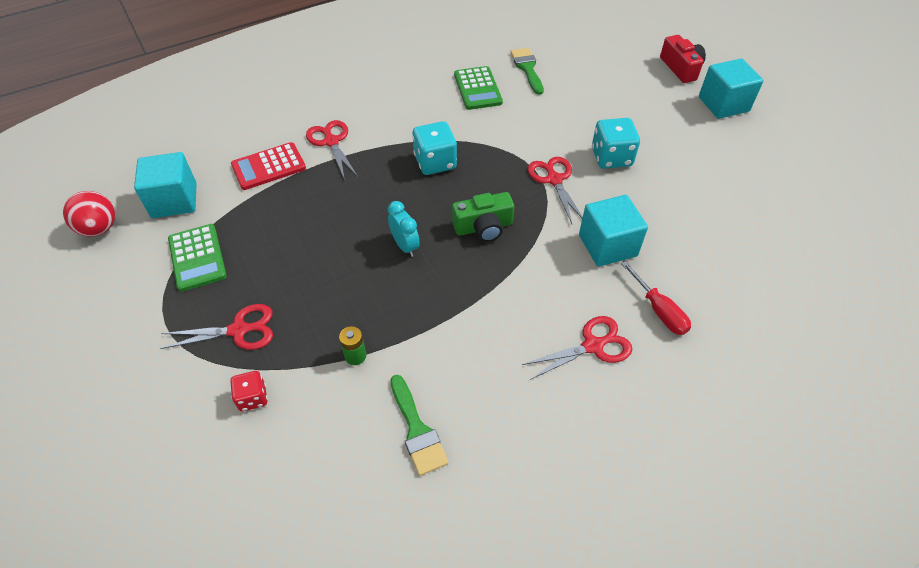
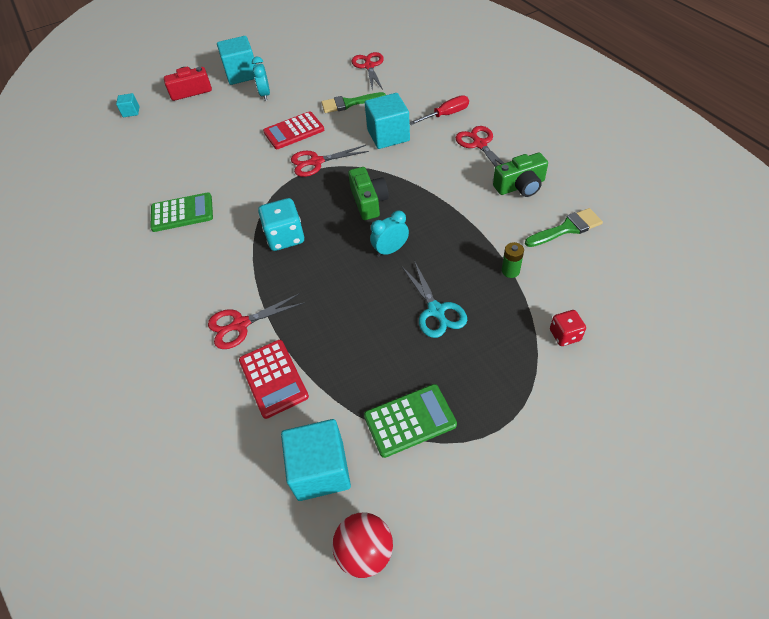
camera: 85 degrees left, 0 degrees up
(238, 330) = (497, 361): red scissors -> red scissors (369, 66)
(314, 282) = (436, 310): none -> turquoise scissors
(503, 385) = (520, 186): none -> green camera
(527, 68) = (161, 179): green brush -> green brush (349, 103)
(611, 157) = (294, 131): turquoise dice -> red calculator
(637, 32) = (131, 112): none -> turquoise cube
(683, 128) = (265, 94): none -> turquoise clock

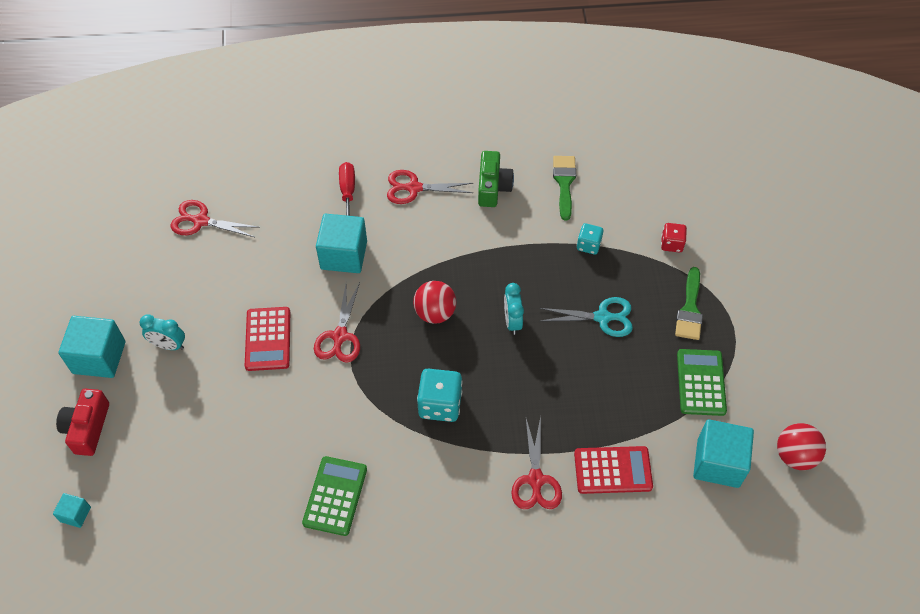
camera: 70 degrees left, 5 degrees up
(349, 103) = (258, 268): green brush -> green brush (690, 309)
(369, 202) = (435, 313): green camera -> red ball
(510, 271) = (588, 245): green battery -> turquoise dice

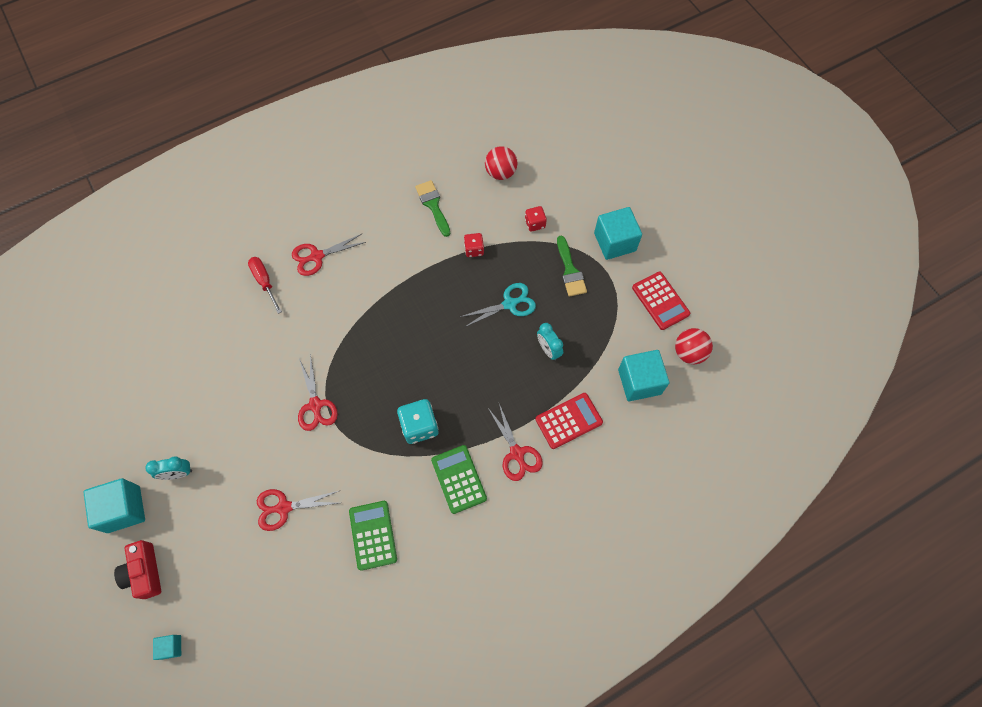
camera: 25 degrees left, 10 degrees up
(201, 221) = (152, 356): red scissors -> red scissors (284, 507)
(268, 339) = (258, 432): red calculator -> red calculator (660, 301)
(344, 255) = (286, 336): turquoise cube -> turquoise cube (615, 242)
(435, 313) = (381, 354): red ball -> red ball (500, 172)
(493, 187) = (379, 231): green camera -> none
(512, 321) = (444, 336): turquoise clock -> turquoise clock (548, 350)
(588, 245) = (474, 249): turquoise dice -> red dice
(701, 382) = (602, 325): green calculator -> green calculator (459, 479)

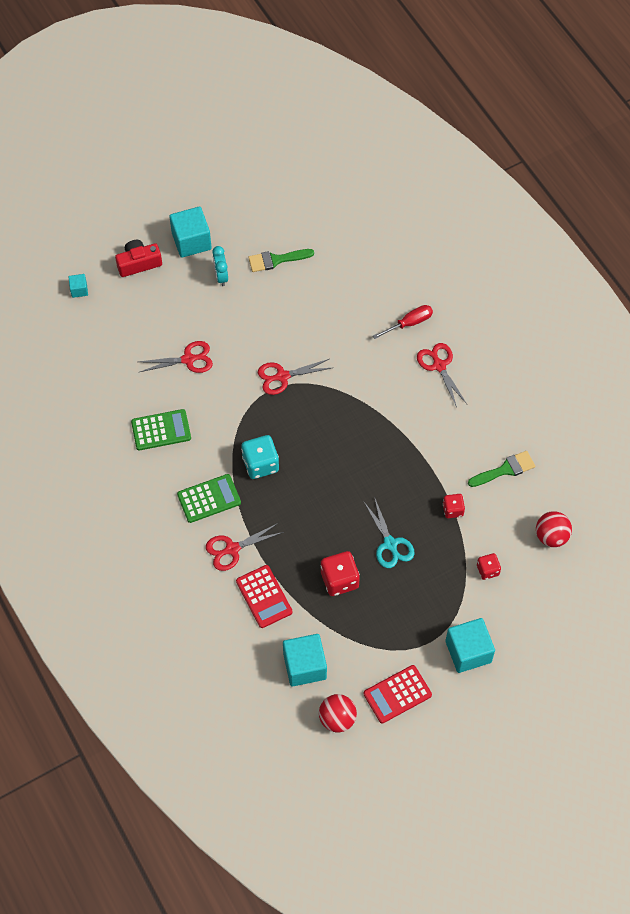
camera: 90 degrees right, 5 degrees down
(284, 507) = (188, 359): red scissors -> red scissors turned 90 degrees clockwise
(548, 350) = (339, 580): turquoise clock -> red dice
(570, 270) = (431, 604): green brush -> green brush (276, 260)

